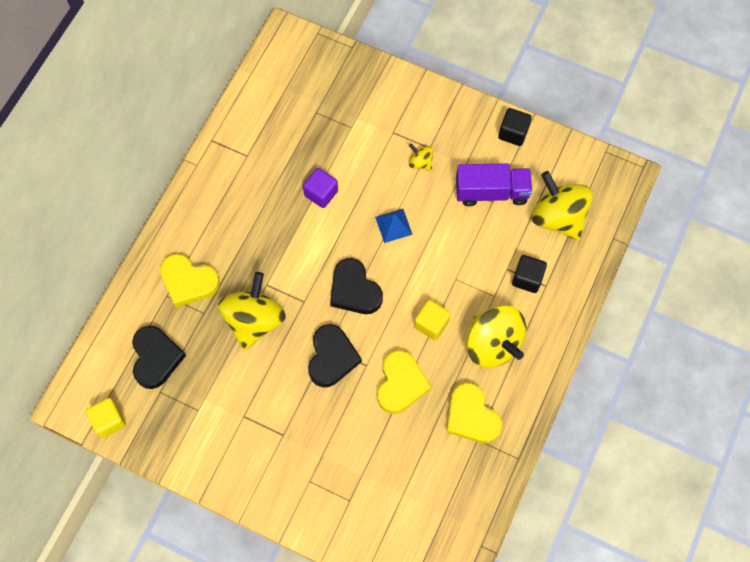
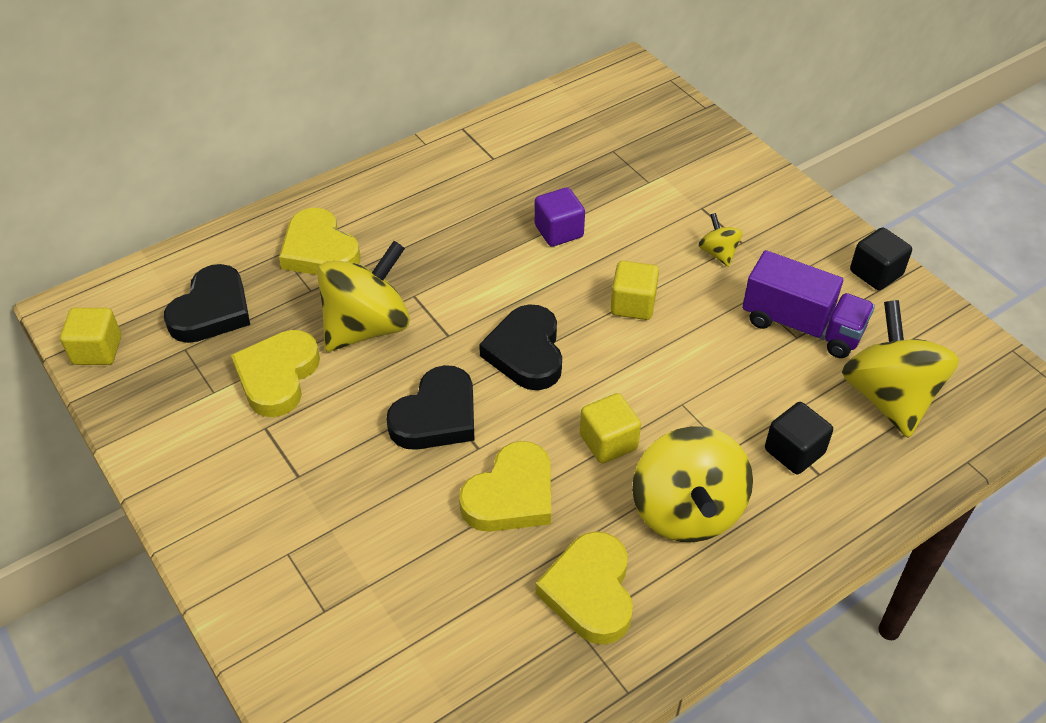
camera: 30 degrees right, 20 degrees down
(227, 381) = (277, 376): none -> yellow heart
(393, 225) = (633, 304): blue pyramid -> yellow cube

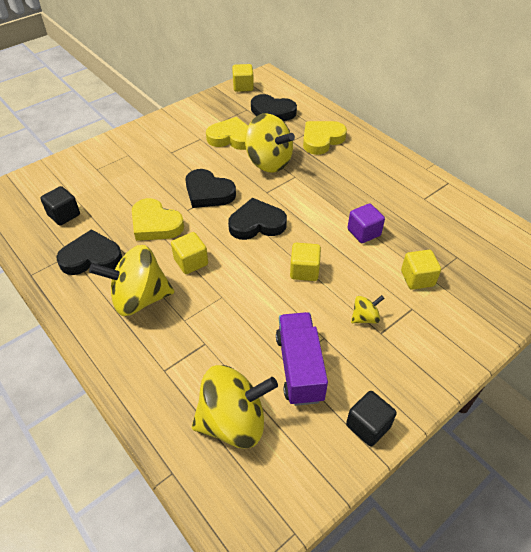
camera: 85 degrees right, 0 degrees up
(590, 592) = (91, 258): yellow heart -> black heart
(650, 193) = (417, 278): none -> yellow cube
(794, 451) = (182, 356): black cube -> black cube (64, 215)
(802, 325) = (299, 367): purple truck -> purple truck turned 150 degrees clockwise

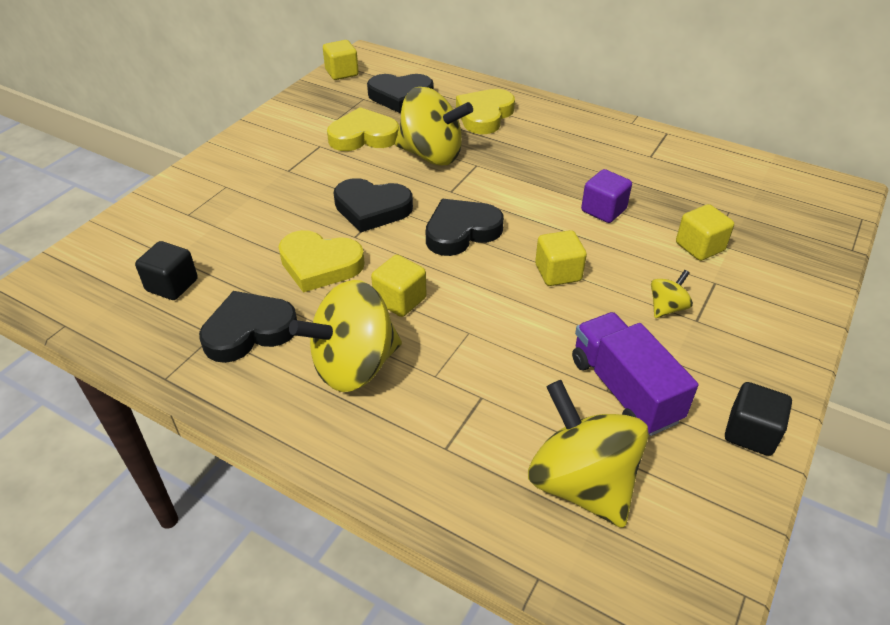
camera: 20 degrees left, 5 degrees down
(233, 421) = (581, 483): yellow spinning top -> yellow spinning top turned 90 degrees counterclockwise

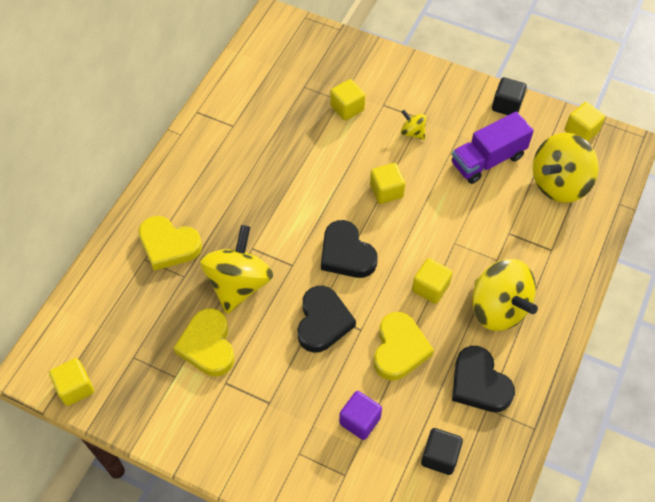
camera: 95 degrees left, 15 degrees up
(400, 96) = (130, 322): black heart -> none
(603, 210) = (310, 161): purple cube -> purple cube (360, 421)
(712, 546) = (581, 131): none -> yellow cube

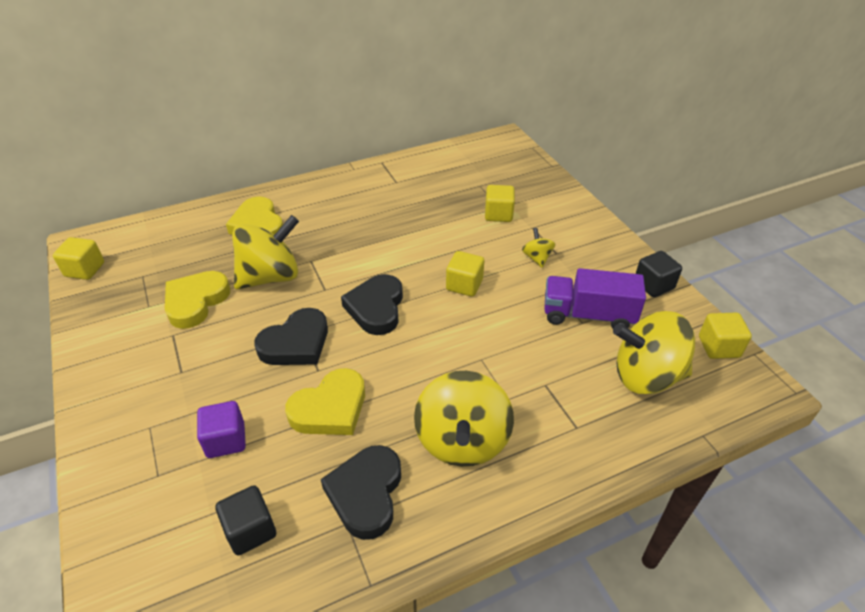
camera: 40 degrees right, 15 degrees down
(430, 288) = (416, 379): yellow cube -> none

